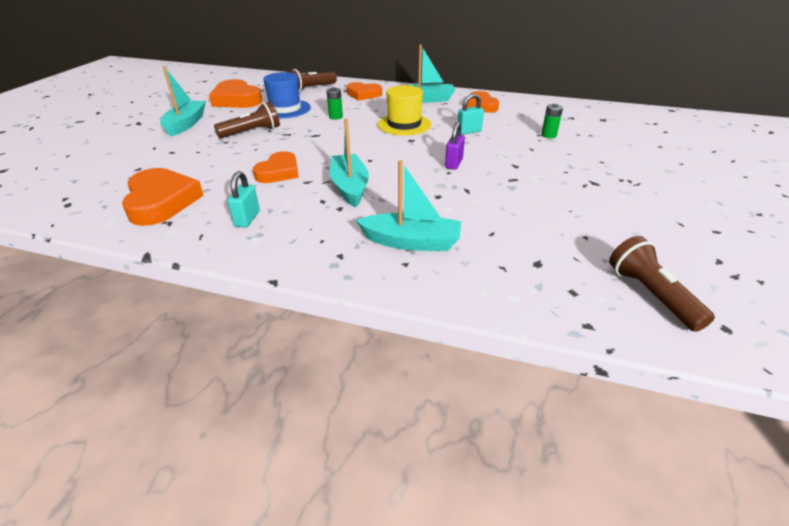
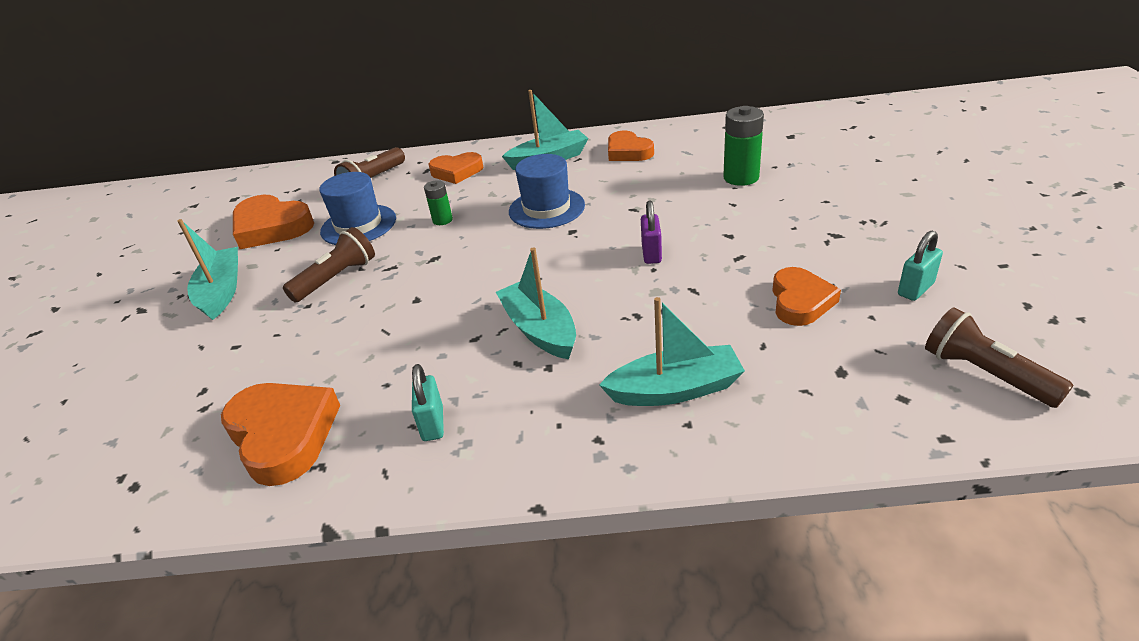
camera: 15 degrees left, 0 degrees up
(279, 172) = (424, 334): orange heart -> orange heart (800, 301)
(404, 124) = (546, 208): yellow hat -> blue hat
(469, 131) = (639, 197): turquoise padlock -> turquoise padlock (915, 289)
(548, 135) = (741, 177): green battery -> green battery, size x1.73

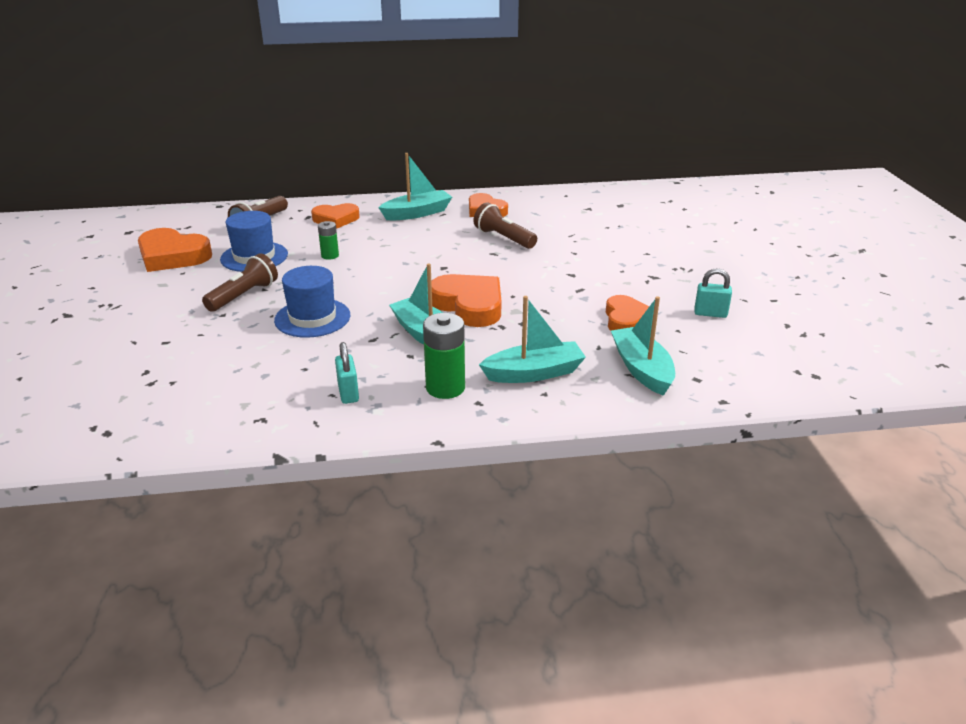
camera: 10 degrees left, 5 degrees down
(222, 291) = (140, 303): turquoise boat -> turquoise boat (642, 369)
(283, 435) = (226, 400): orange heart -> orange heart (469, 305)
(546, 208) = (420, 250): blue hat -> blue hat (312, 318)
(651, 254) = (510, 285): purple padlock -> none
(741, 177) = (580, 234): green battery -> green battery (445, 388)
(915, 289) = (710, 313): turquoise padlock -> turquoise padlock turned 60 degrees clockwise
(985, 374) = (753, 365): brown flashlight -> brown flashlight (504, 238)

